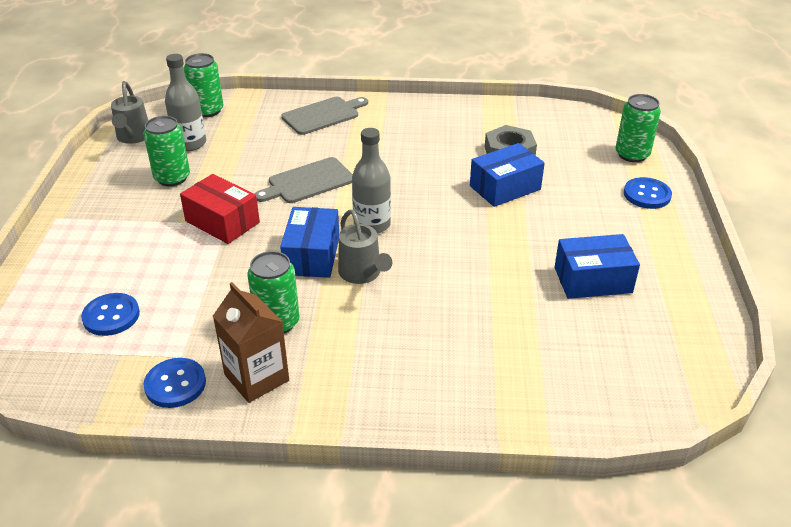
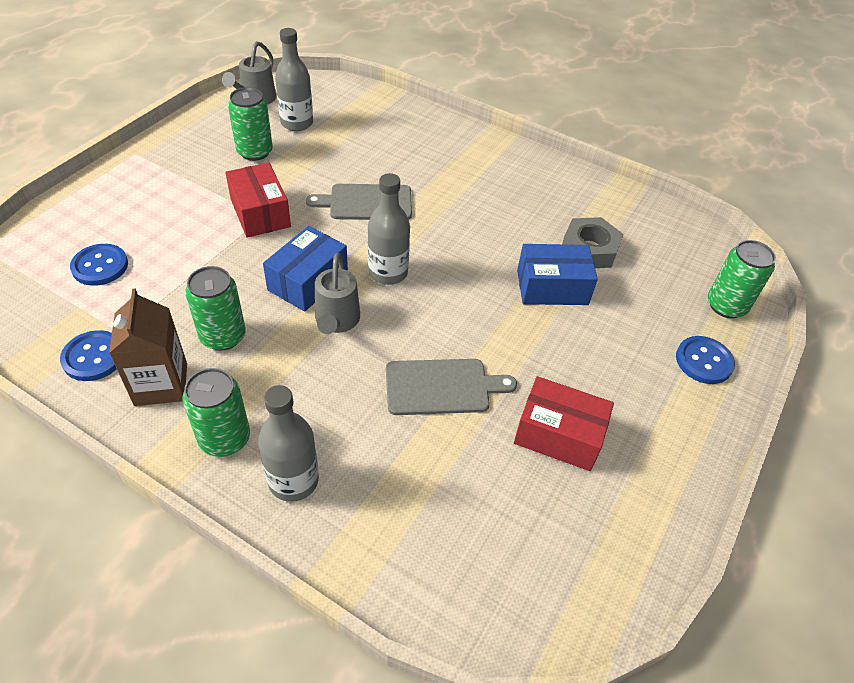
camera: 25 degrees right, 10 degrees up
(207, 110) = (338, 95): green can -> green can (225, 438)
(323, 115) = (437, 137): grey cutting board -> grey cutting board (442, 387)
(430, 394) = (293, 480): none -> grey bottle
(593, 280) = (558, 435): blue box -> red box

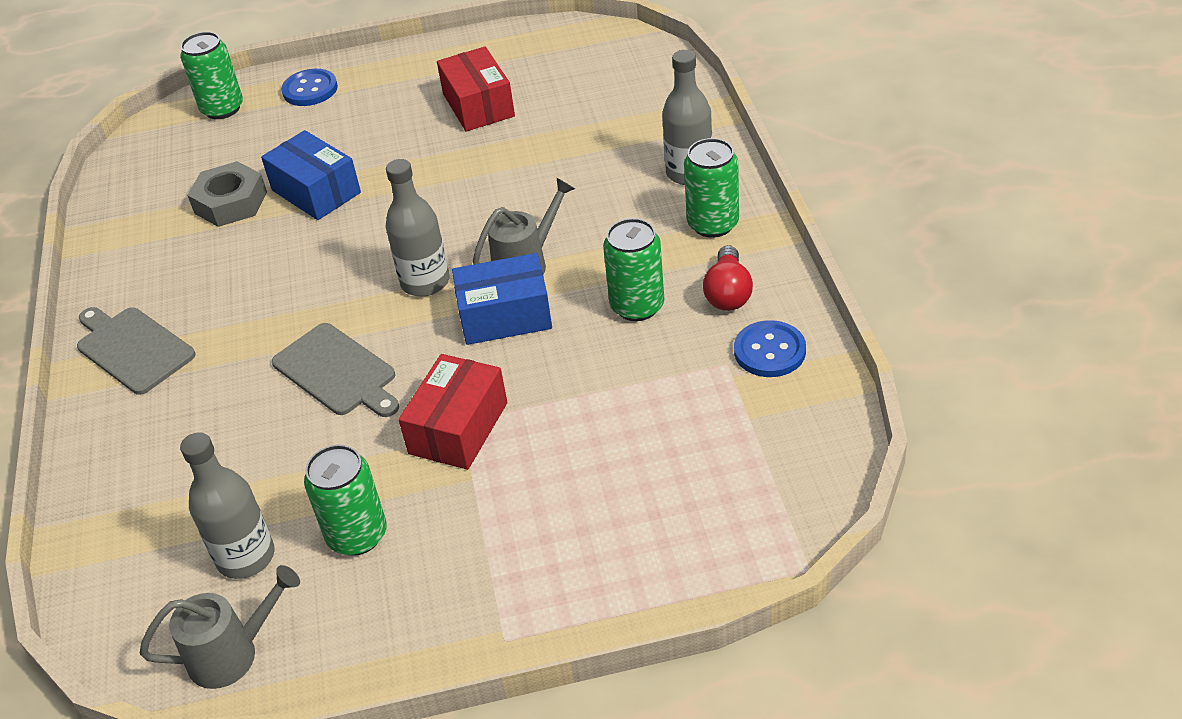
camera: 125 degrees left, 5 degrees down
(100, 266) = (691, 458): blue button -> none
(161, 384) = (728, 293): brown carton -> red light bulb
(442, 387) = (512, 172): grey cutting board -> grey cutting board (133, 348)

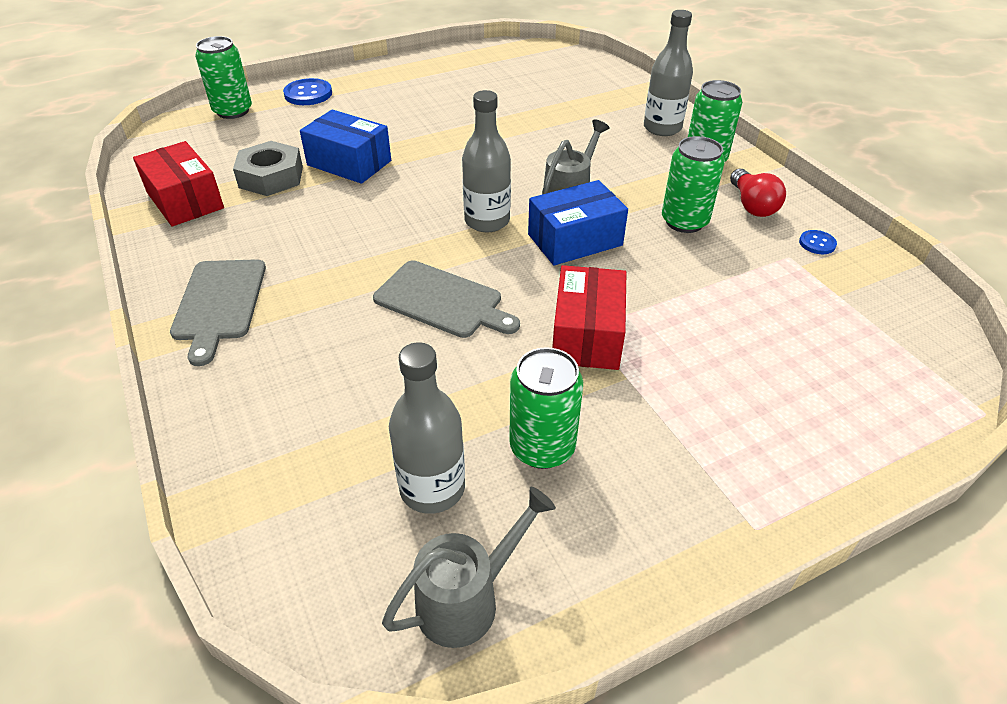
camera: 20 degrees left, 0 degrees up
(133, 348) = (219, 303): grey cutting board -> grey cutting board turned 120 degrees counterclockwise
(478, 105) = (461, 96): red box -> red box (185, 200)
(769, 351) = (817, 243): blue button -> blue button, size x0.57

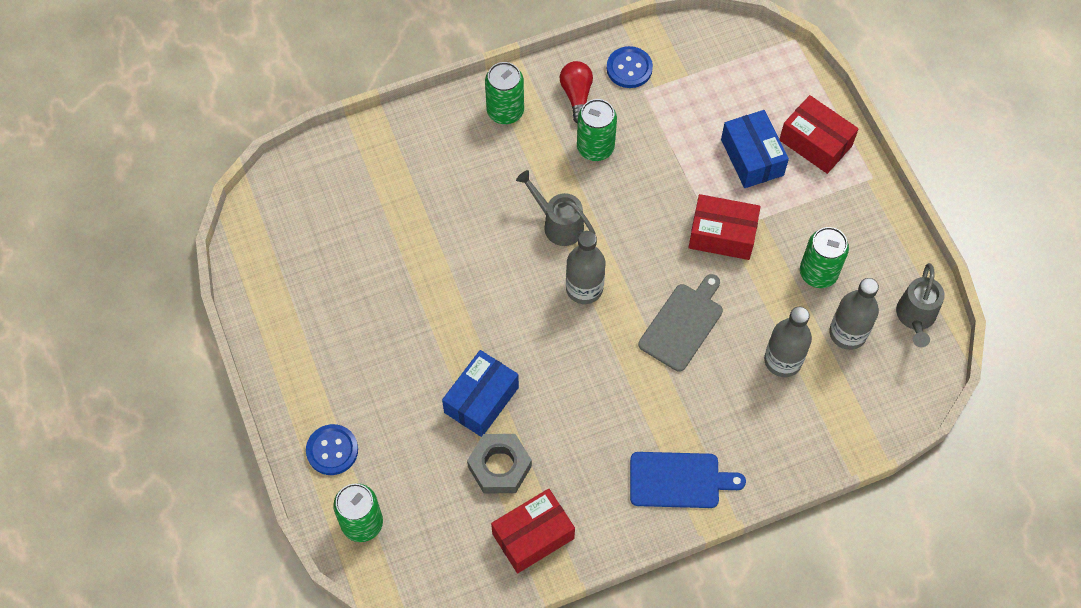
camera: 85 degrees left, 20 degrees up
(219, 303) = (678, 480): grey cutting board -> blue cutting board
(468, 599) = (915, 318): grey watering can -> grey watering can turned 135 degrees counterclockwise
(575, 240) = (614, 227): blue box -> blue box (752, 157)
(662, 128) = (446, 132): grey bottle -> grey bottle (783, 360)
(752, 205) = (577, 96): red light bulb -> red light bulb turned 90 degrees counterclockwise
(792, 442) = (815, 143): none -> red box
(817, 243) = (629, 68): blue button -> blue button, size x1.76

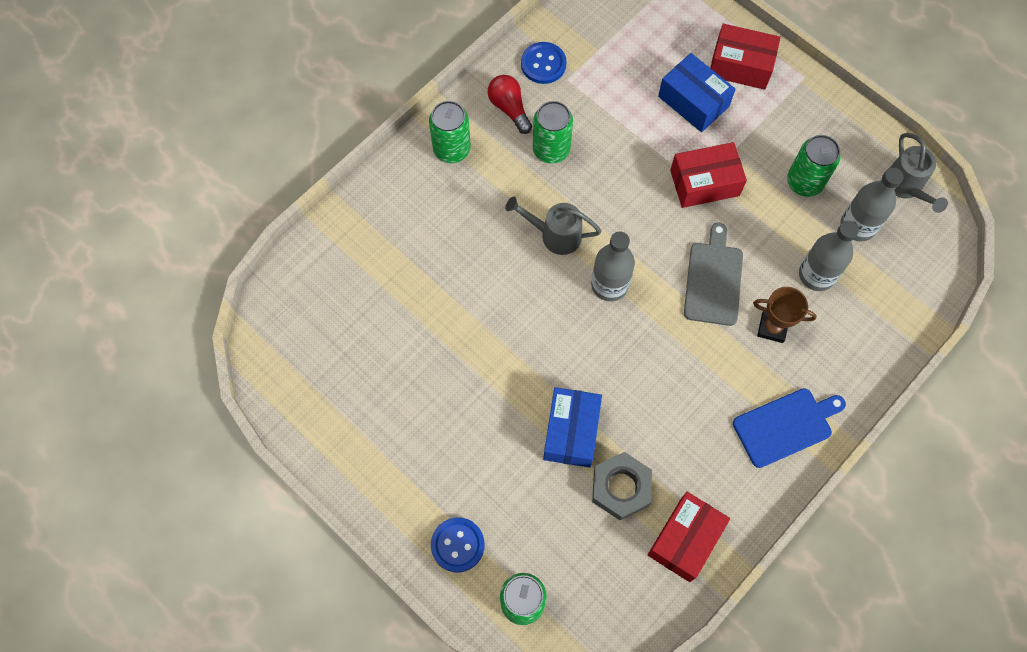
camera: 25 degrees left, 5 degrees up
(714, 389) = (772, 328): none -> brown trophy

